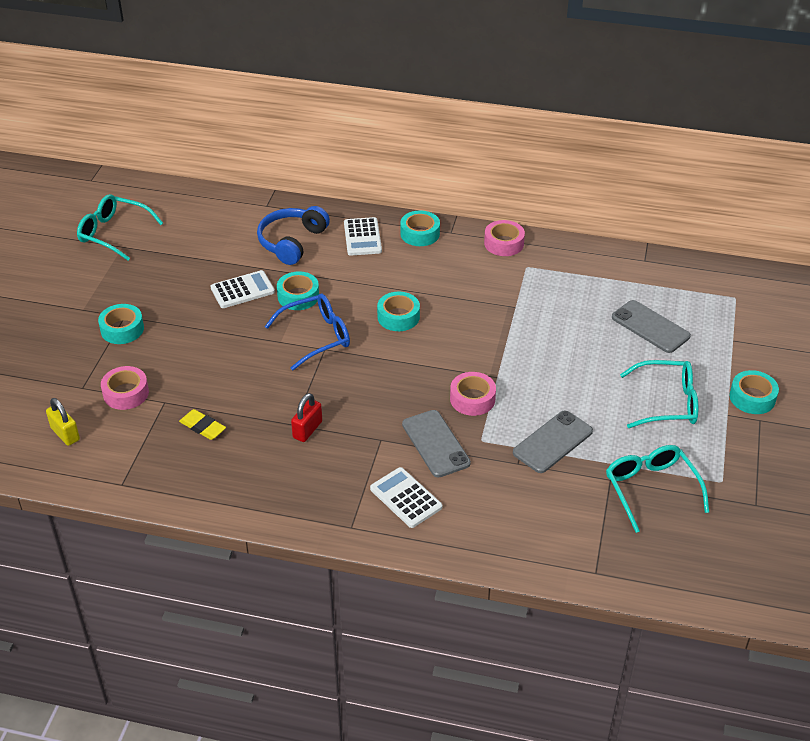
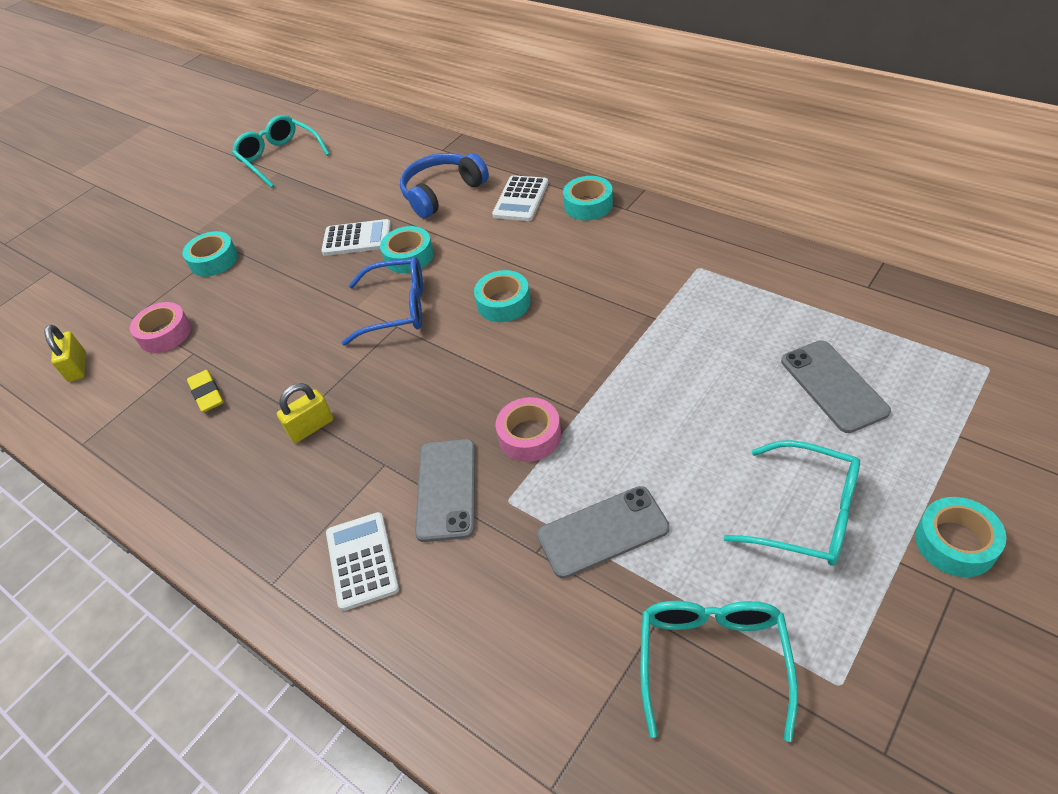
camera: 30 degrees right, 5 degrees up
(307, 430) = (311, 427): red padlock -> yellow padlock
(504, 243) = (684, 233): pink tape -> none

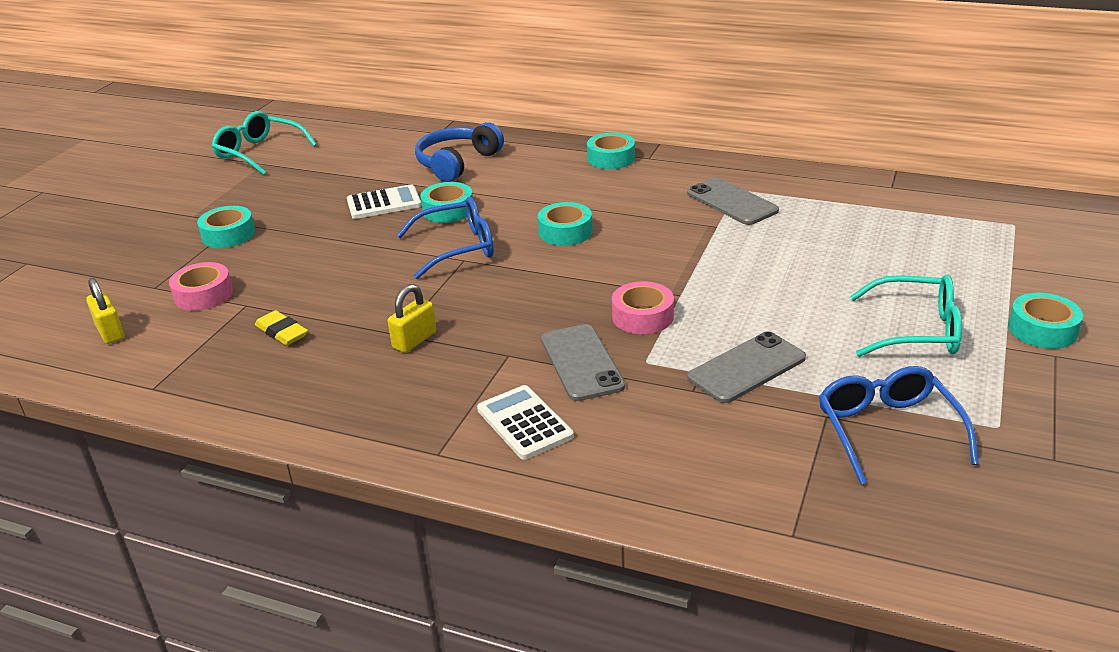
camera: 20 degrees left, 15 degrees down
(520, 199) = (541, 160): white calculator -> none
(713, 660) = (887, 430): turquoise glasses -> blue glasses
(833, 386) = (896, 250): grey phone -> grey phone (732, 202)

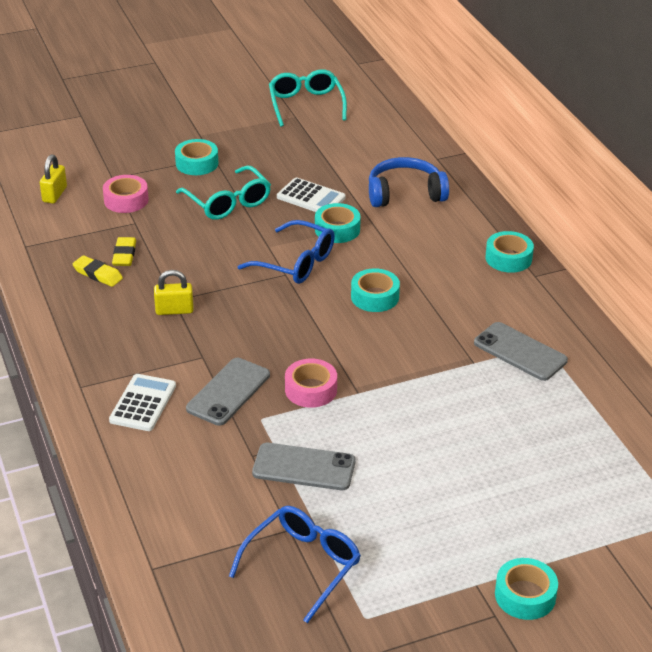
camera: 45 degrees right, 5 degrees up
(282, 362) = (98, 274): none -> yellow eraser
(732, 202) = (520, 352): grey phone -> grey phone turned 60 degrees counterclockwise
(917, 330) = (446, 529): turquoise glasses -> turquoise glasses (228, 203)

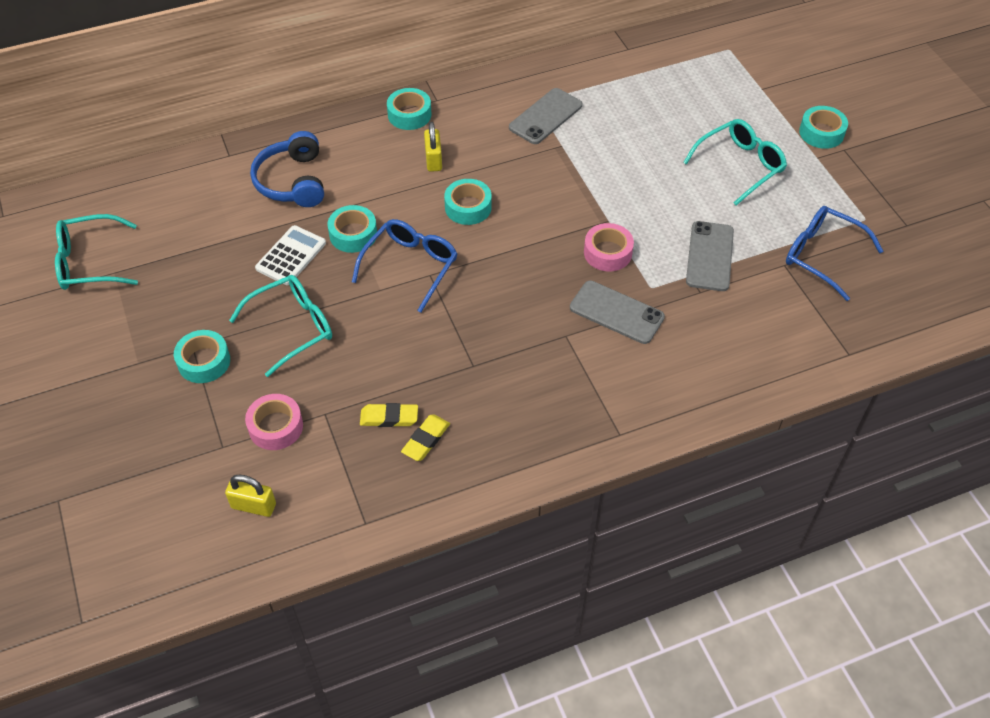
camera: 90 degrees left, 15 degrees up
(143, 403) = (640, 378): white calculator -> none
(174, 310) = (491, 363): yellow padlock -> yellow padlock (433, 160)
(454, 507) = (740, 166): none -> turquoise glasses

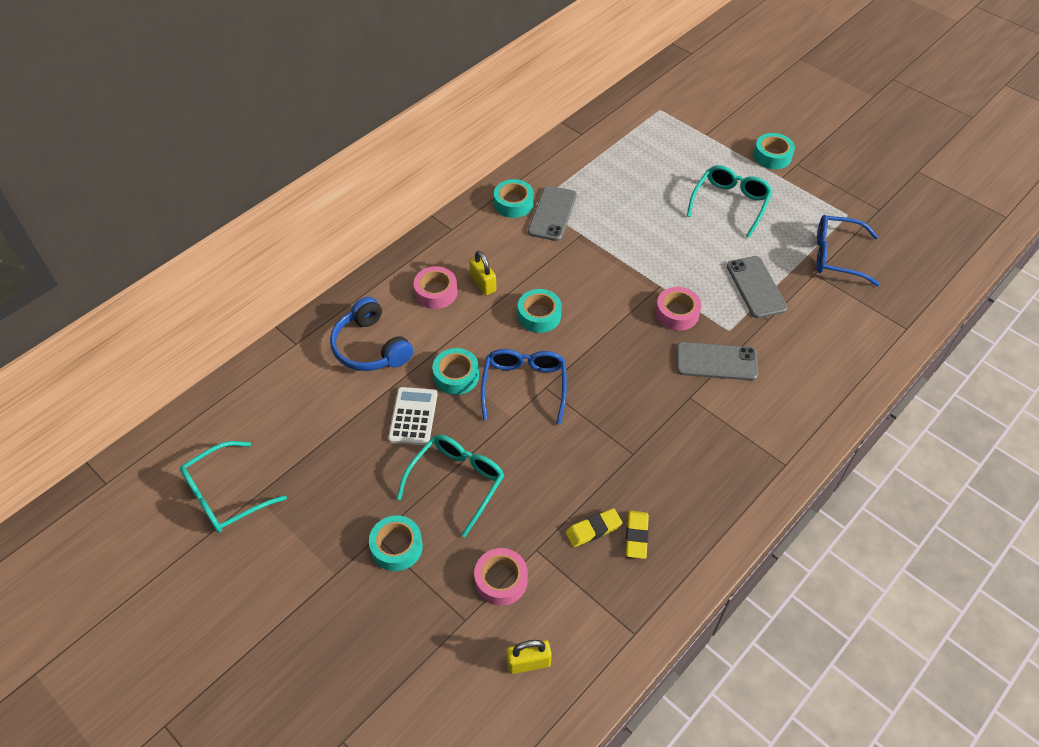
camera: 25 degrees left, 0 degrees up
(384, 153) = (436, 292): none -> pink tape
(409, 114) = (436, 250): turquoise tape -> turquoise tape (513, 203)

